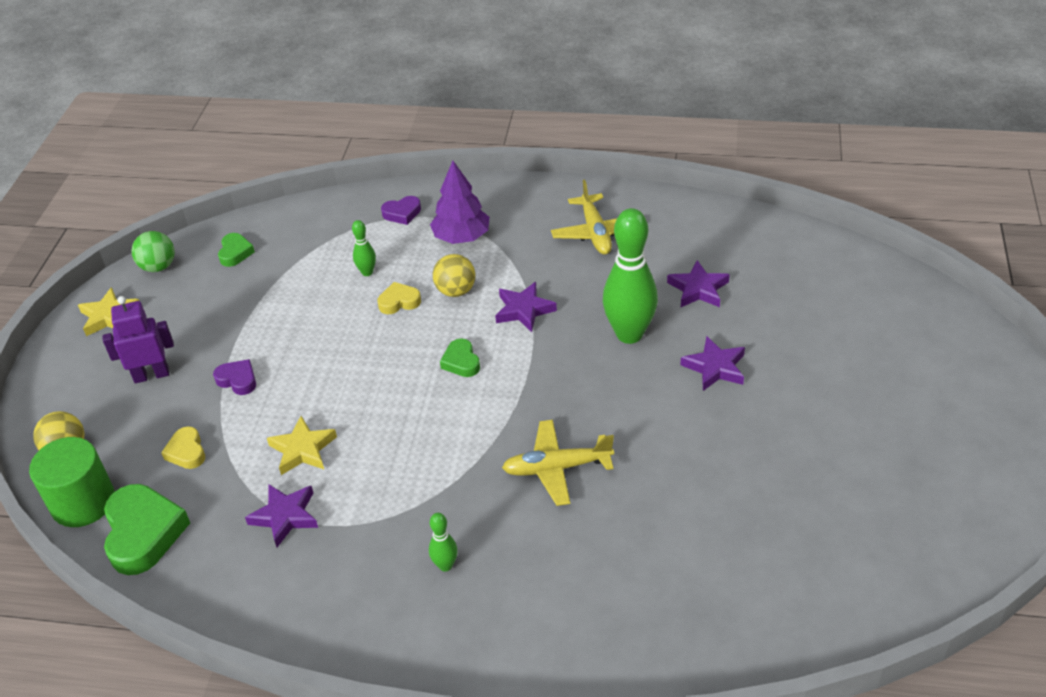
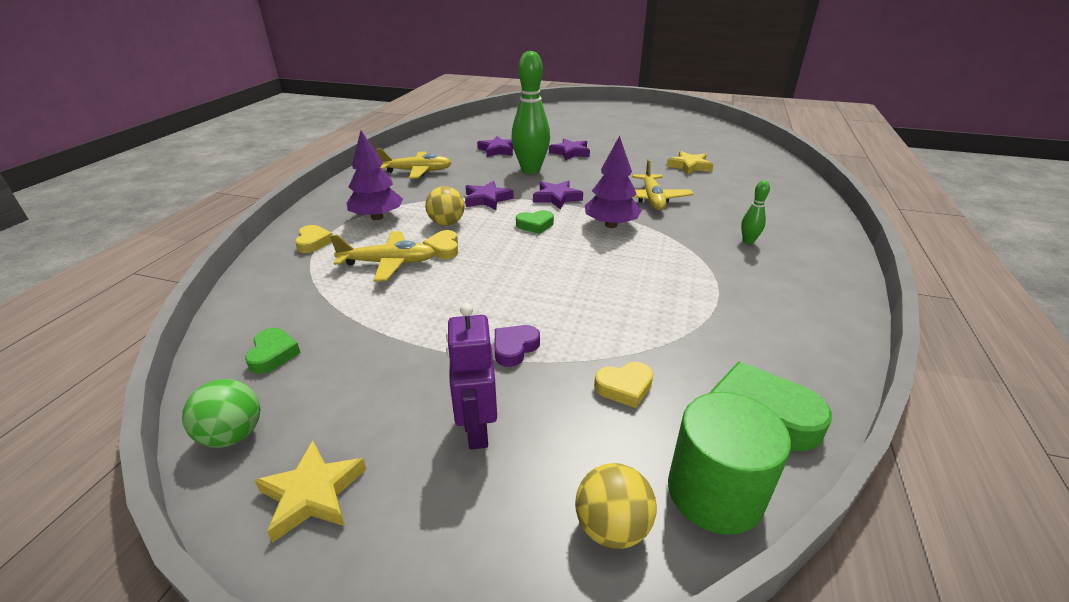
camera: 85 degrees left, 10 degrees down
(235, 253) = (273, 354): green heart -> green heart turned 75 degrees clockwise
(285, 516) = (713, 314): purple star -> purple star (557, 198)
(303, 449) = (627, 304): yellow star -> yellow star (689, 166)
(367, 272) = (388, 263): green bowling pin -> yellow plane
(402, 213) = (313, 242): purple heart -> yellow heart
(471, 429) = (611, 225): none -> purple tree

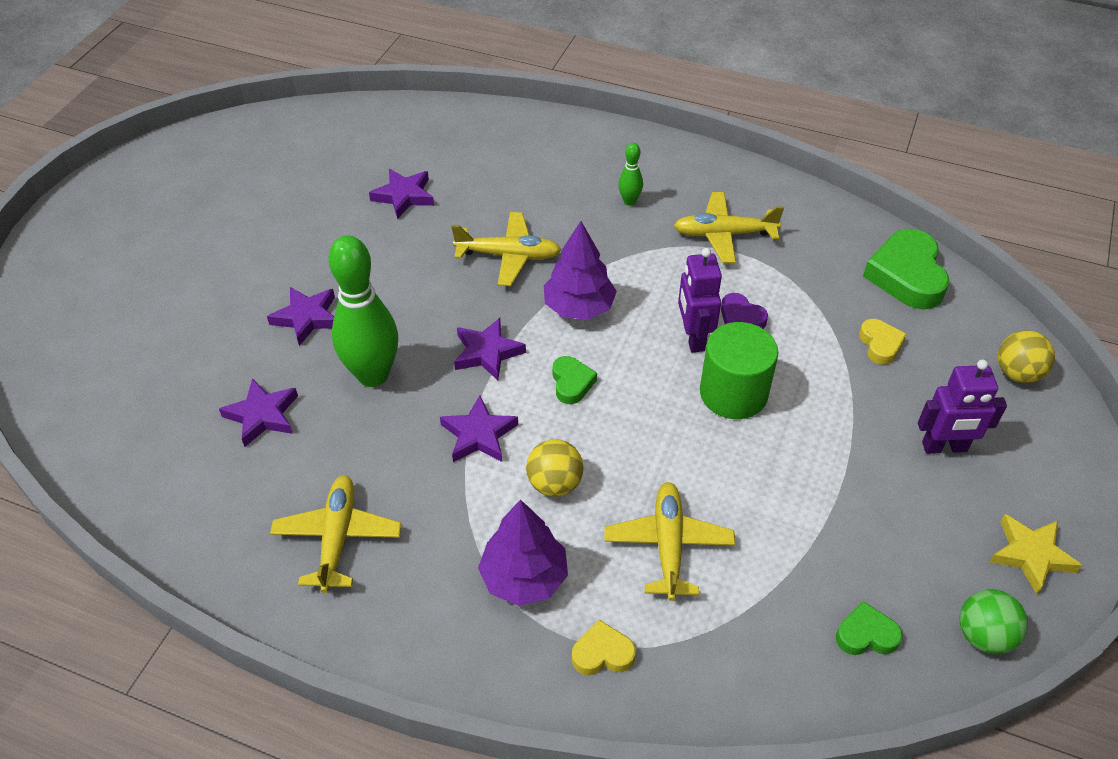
camera: 85 degrees left, 15 degrees up
(444, 248) = (631, 484): yellow heart -> none
(514, 348) = (835, 417): purple heart -> purple heart (741, 317)
(596, 272) = (693, 337): none -> purple robot
(689, 166) = (404, 196): yellow star -> purple star
(715, 492) = (978, 315): green cylinder -> green cylinder (733, 393)
(739, 287) = (724, 234): none -> yellow plane

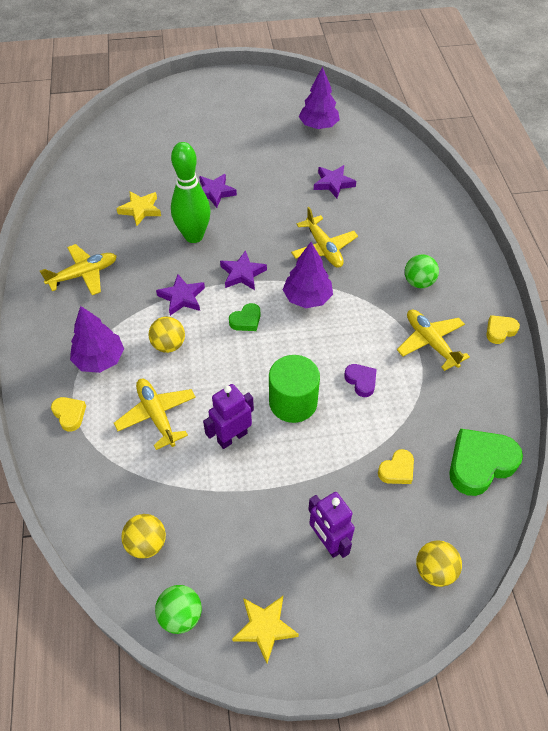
camera: 60 degrees right, 5 degrees up
(262, 415) = (140, 210): purple star -> yellow star
(283, 161) = (318, 126): none -> purple tree
(629, 201) = (418, 282): green bowling pin -> green ball
(668, 545) = (157, 415): yellow plane -> yellow plane turned 90 degrees counterclockwise
(693, 337) = (325, 363): purple robot -> purple robot (232, 437)
(741, 317) = (361, 381): purple heart -> purple heart turned 135 degrees clockwise
(745, 175) = (500, 331): none -> yellow heart
(866, 635) = (147, 543): green heart -> yellow ball

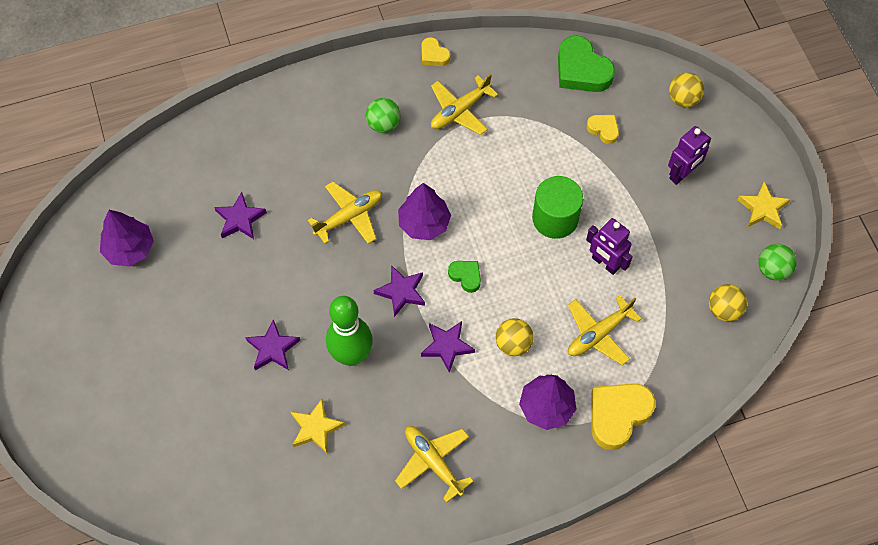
camera: 100 degrees left, 10 degrees up
(69, 415) = (618, 415): yellow heart -> yellow heart, size x1.90
(361, 381) = (518, 164): purple heart -> none

